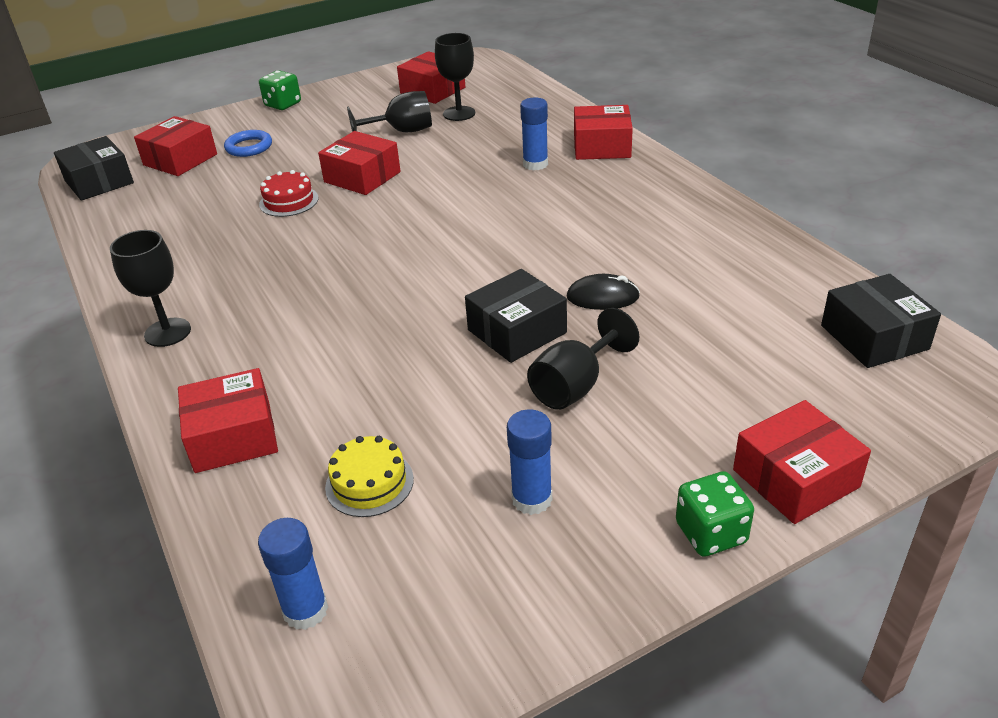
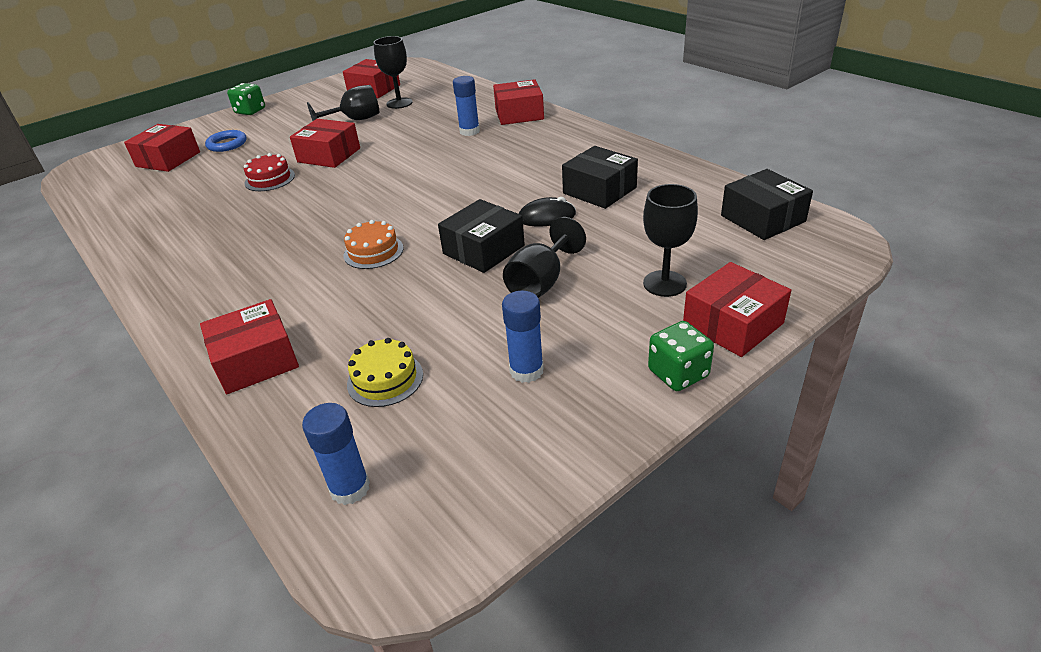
camera: 10 degrees left, 0 degrees up
(99, 182) = (97, 183): black box -> black box (599, 190)
(167, 332) = (181, 289): black goblet -> black goblet (664, 283)
(388, 315) = (373, 251): none -> orange cake

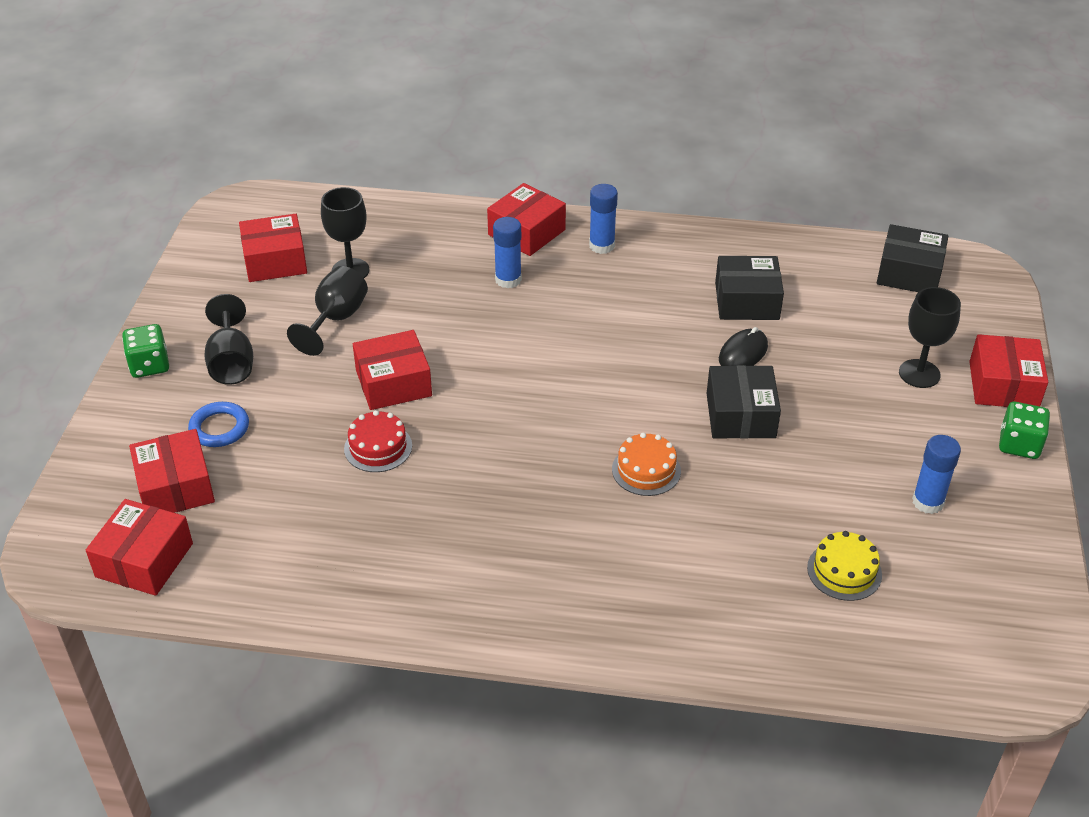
camera: 45 degrees left, 5 degrees up
(256, 361) = (721, 623): red box -> red box (144, 560)
(350, 488) = (944, 655): blue glue stick -> blue glue stick (602, 246)
(541, 282) = (832, 422): black goblet -> black goblet (231, 363)

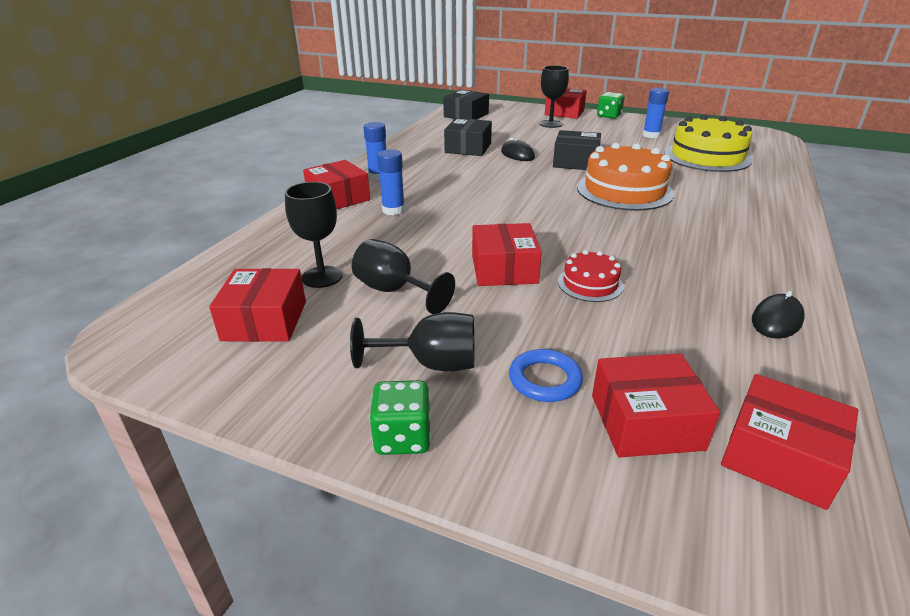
camera: 75 degrees left, 10 degrees down
(335, 586) = (776, 320): none -> black mouse
(646, 470) = (624, 190): orange cake -> orange cake, size x1.96
(844, 571) = (707, 156): yellow cake -> yellow cake, size x1.96

